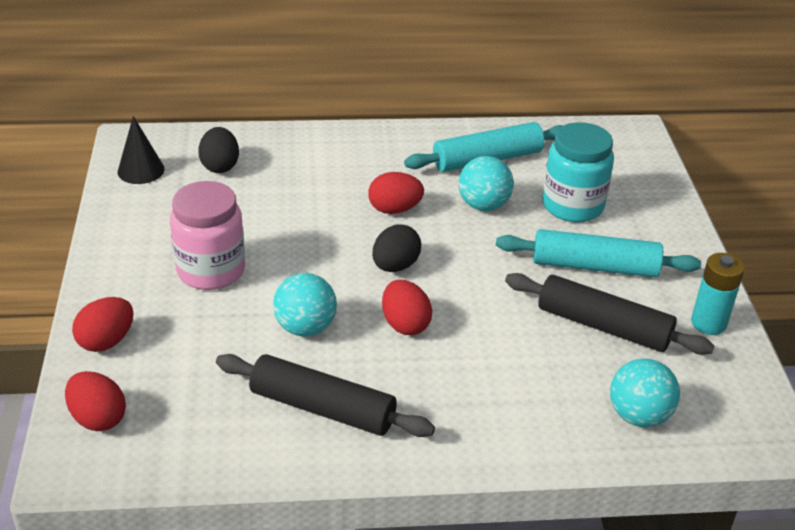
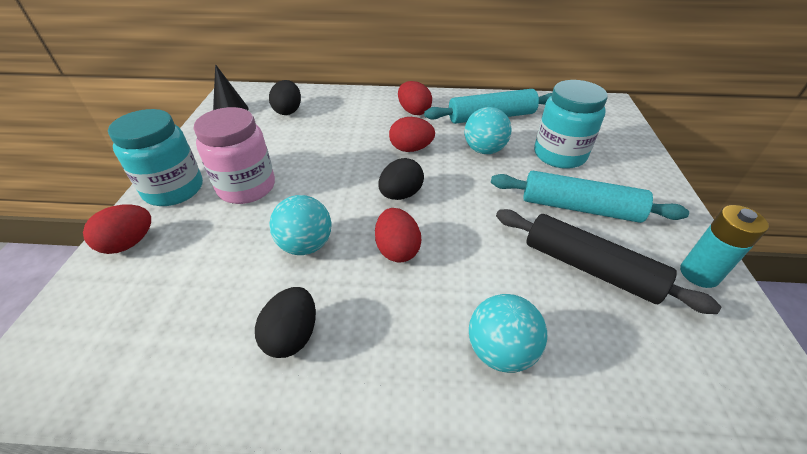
camera: 10 degrees right, 5 degrees up
(98, 418) = (74, 324): red egg -> red egg (414, 111)
(123, 279) = (174, 189): none -> turquoise jar
(322, 408) = (292, 336): black rolling pin -> black egg
(638, 416) = (635, 383): turquoise ball -> turquoise ball (500, 351)

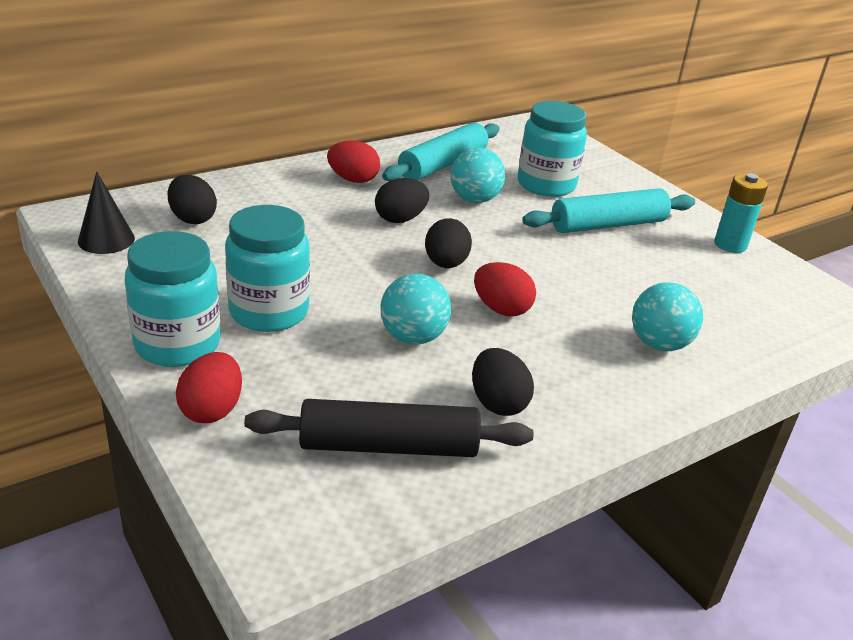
camera: 40 degrees left, 10 degrees down
(247, 187) = (269, 312): pink jar -> turquoise jar
(411, 149) = (400, 219): red egg -> black egg
(590, 267) = (660, 267): black rolling pin -> black rolling pin (388, 446)

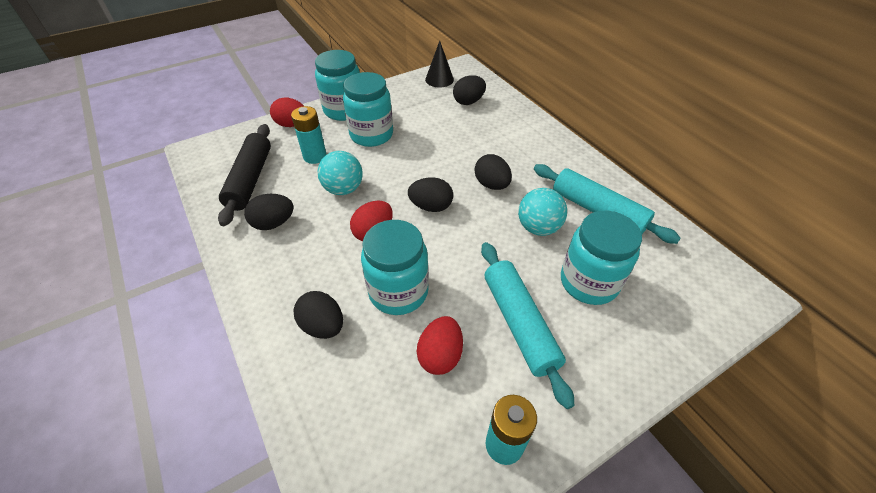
camera: 95 degrees right, 15 degrees up
(325, 372) = (315, 156): none -> turquoise battery
(353, 180) = (546, 161): red egg -> red egg (440, 355)
(592, 292) = (398, 291): none -> turquoise jar
(659, 344) = (323, 326): turquoise ball -> black egg

